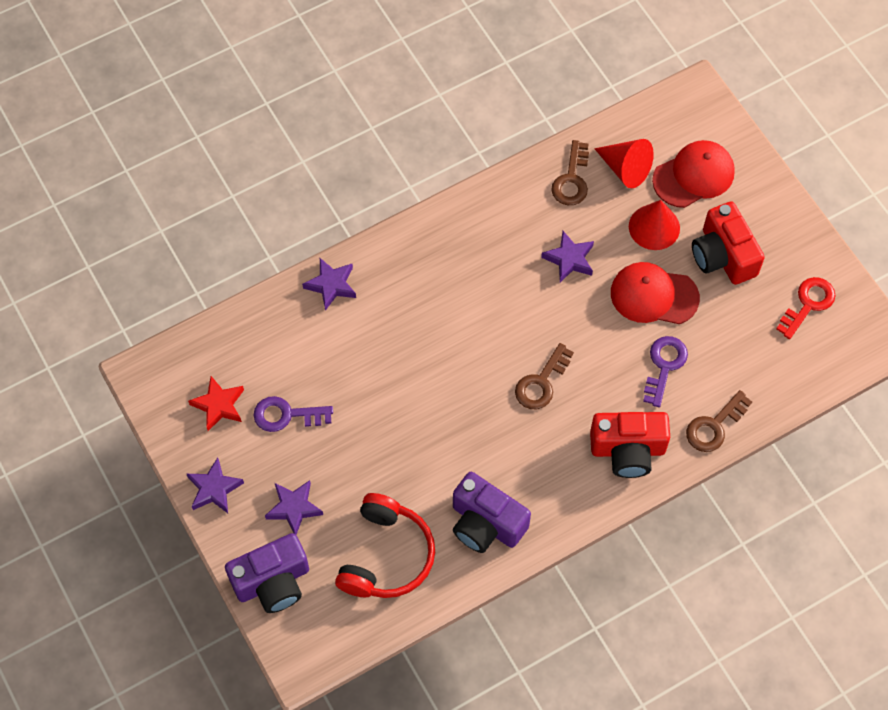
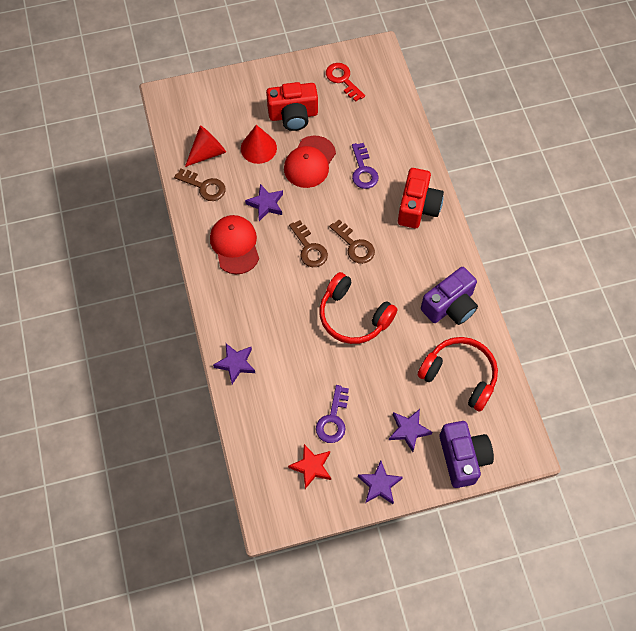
camera: 75 degrees left, 0 degrees up
(435, 405) = (353, 316): none -> red headphones
(664, 366) = (363, 170): purple key -> purple key turned 135 degrees counterclockwise
(694, 176) = (228, 115): red cap -> red cap (235, 245)
(714, 426) = (413, 154): brown key -> brown key (309, 248)

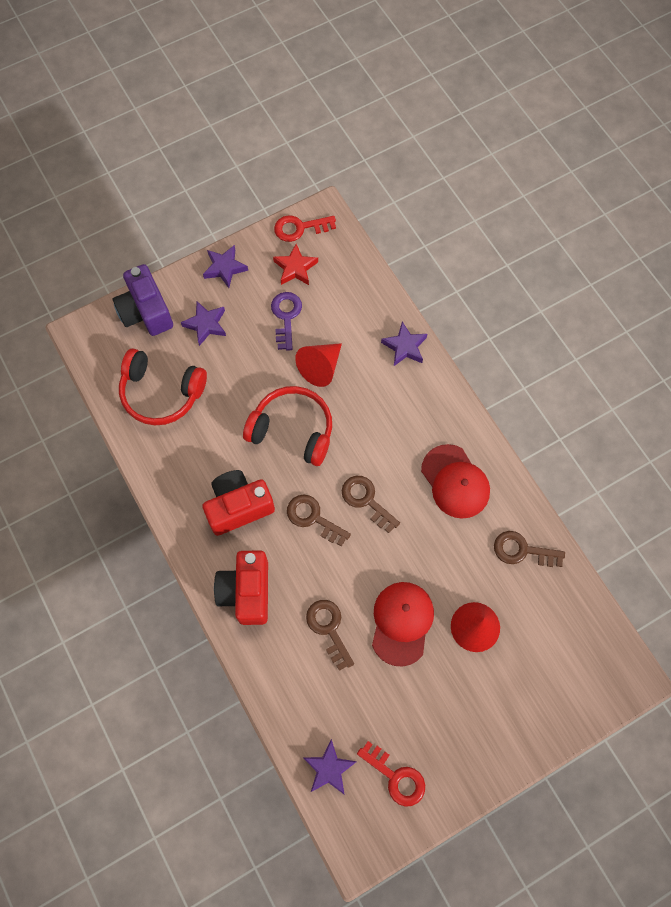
camera: 165 degrees right, 5 degrees up
(208, 152) = (538, 602): red cone -> red cone (320, 367)
(266, 204) = (437, 546): purple star -> purple star (329, 768)
(293, 115) = (446, 693): red camera -> red camera (238, 507)
(295, 510) = (300, 228): none -> red key
(363, 170) = (329, 629): purple key -> brown key
(450, 306) = (184, 470): purple camera -> none

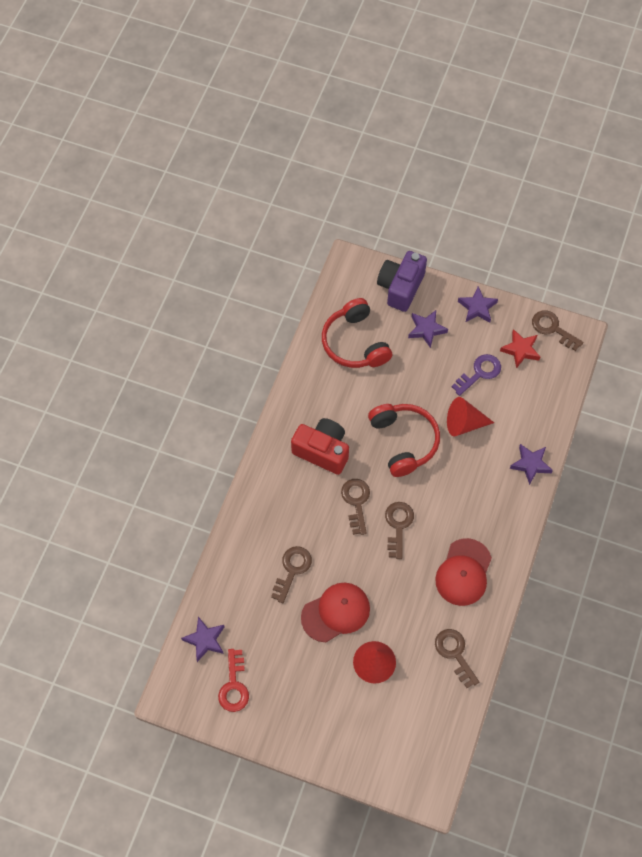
camera: 50 degrees right, 5 degrees down
(246, 591) = (272, 501): red camera -> none
(300, 228) = (553, 329): red key -> brown key

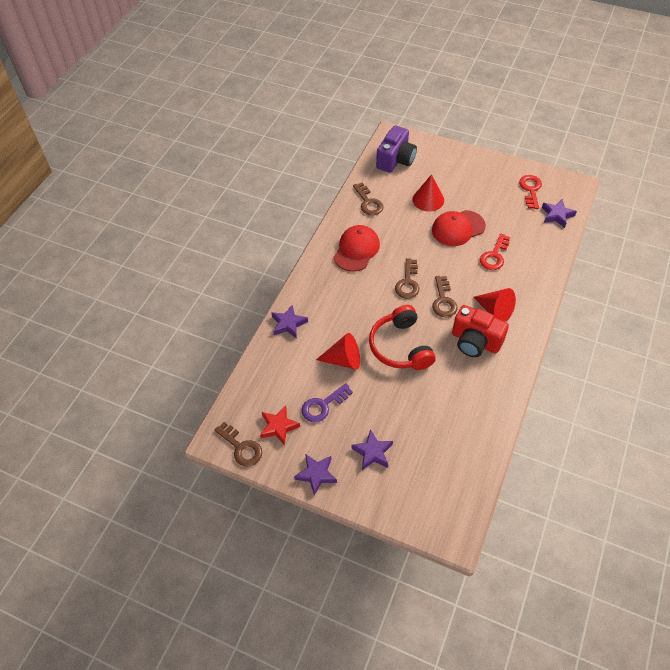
camera: 175 degrees left, 10 degrees down
(292, 570) = (494, 255): brown key -> red key
(298, 491) = (495, 311): none -> red cone
(354, 343) = (447, 441): red headphones -> none
(400, 287) = (398, 502): purple camera -> purple camera (396, 160)

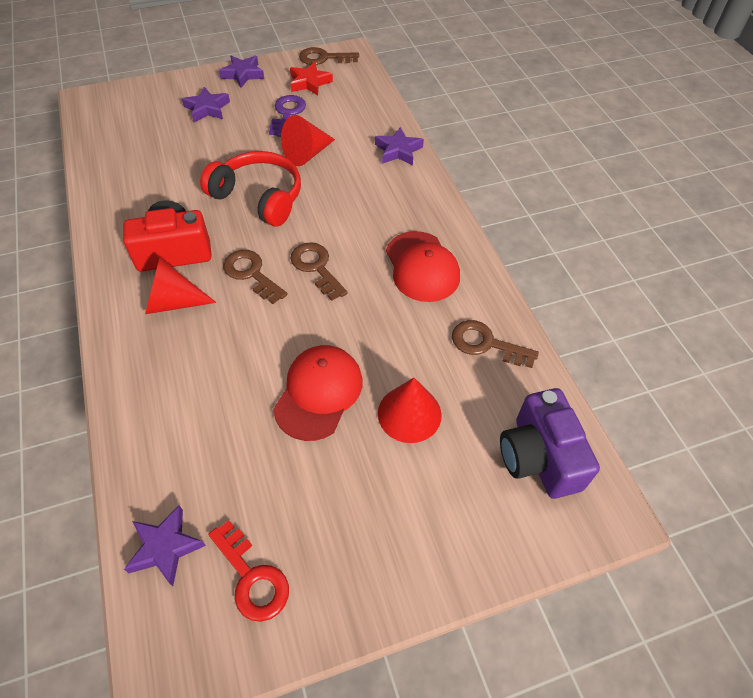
camera: 135 degrees right, 0 degrees up
(494, 255) = (227, 384): red key -> none

